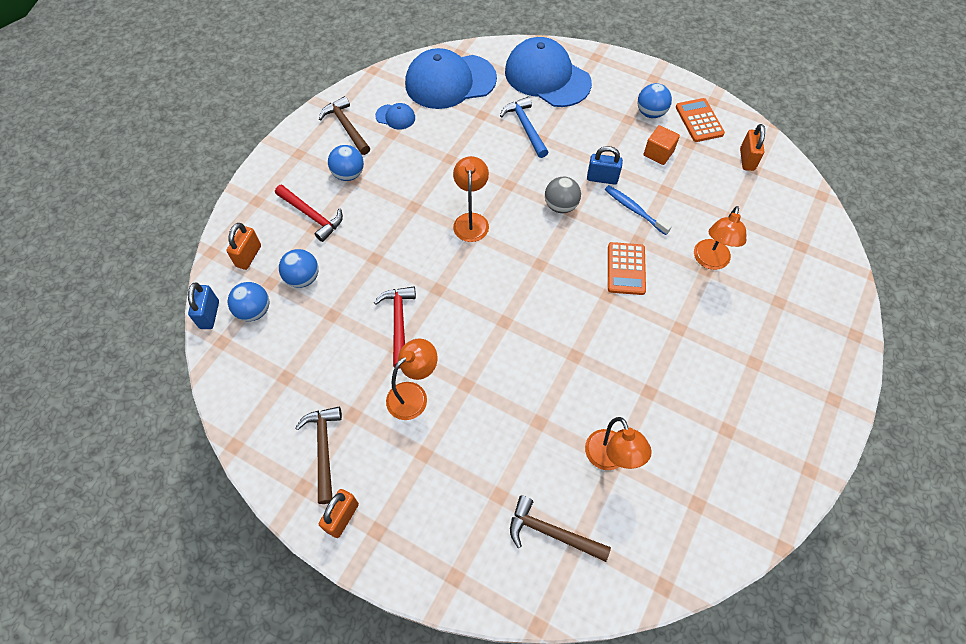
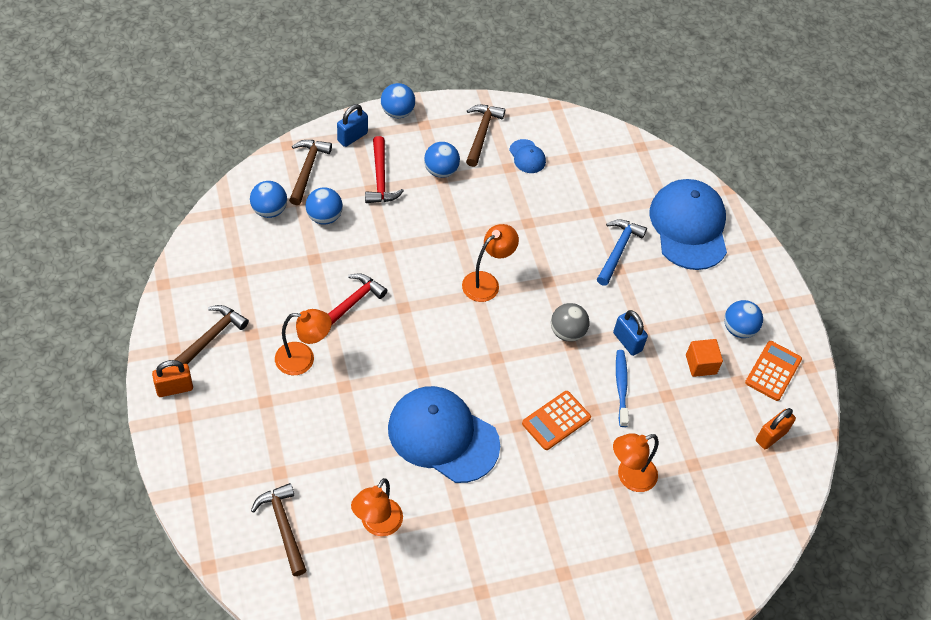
camera: 40 degrees right, 5 degrees down
(209, 315) = (240, 187): blue padlock -> blue padlock (352, 137)
(248, 256) = (307, 169): orange padlock -> brown hammer
(268, 161) = (397, 112): none -> blue ball
(450, 81) = (604, 164): blue cap -> blue cap (443, 436)

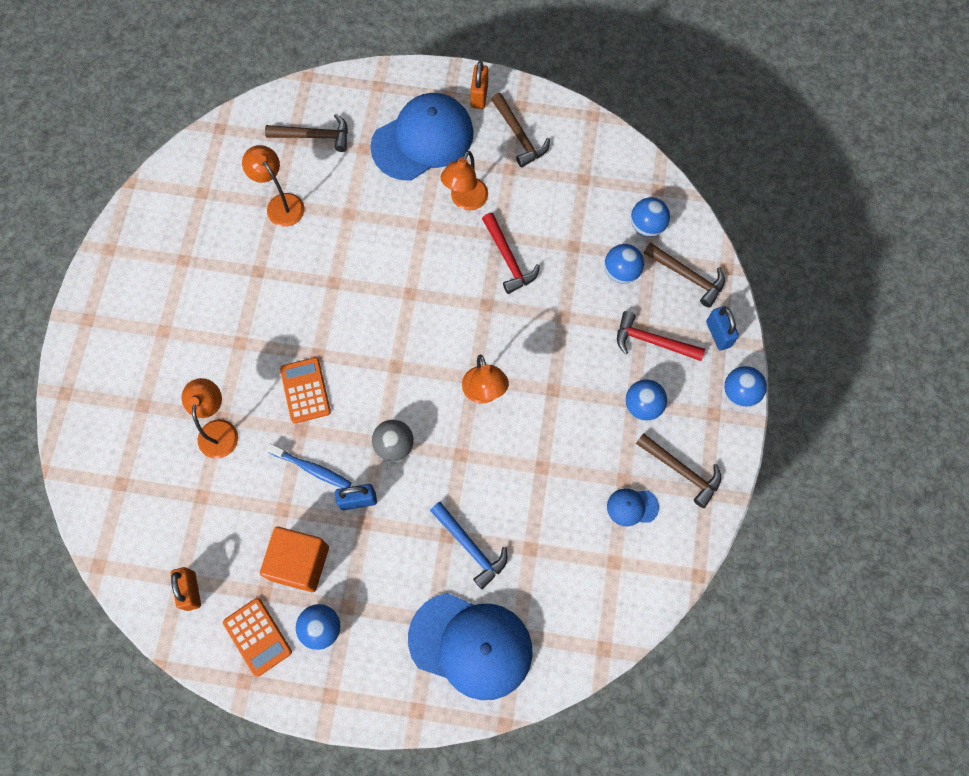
camera: 120 degrees right, 15 degrees up
(443, 436) = (336, 286): blue cap -> blue cap (423, 139)
(701, 364) = (299, 563): orange cube -> orange cube, size x1.65

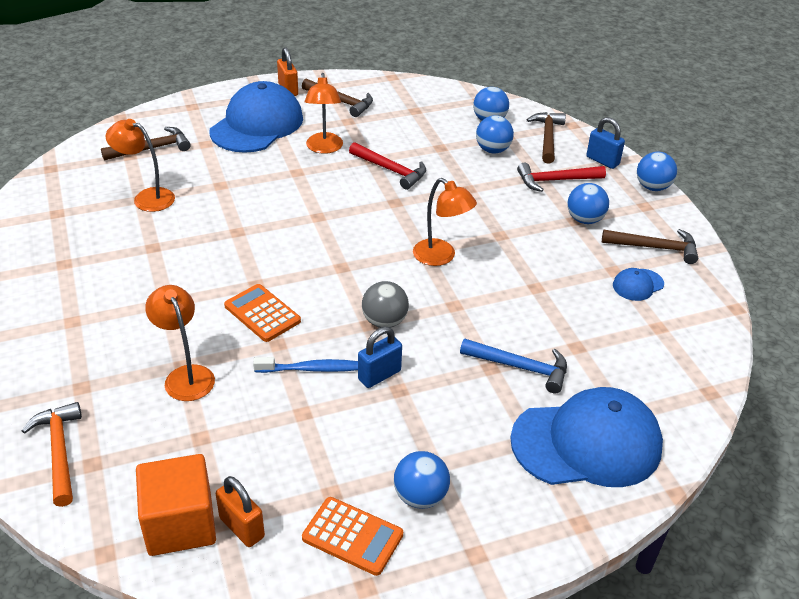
camera: 30 degrees left, 30 degrees down
(104, 461) = (59, 451): none -> orange hammer
(299, 563) = (354, 450): orange cube -> orange cube (180, 524)
(687, 276) = (547, 137): brown hammer -> brown hammer turned 90 degrees counterclockwise

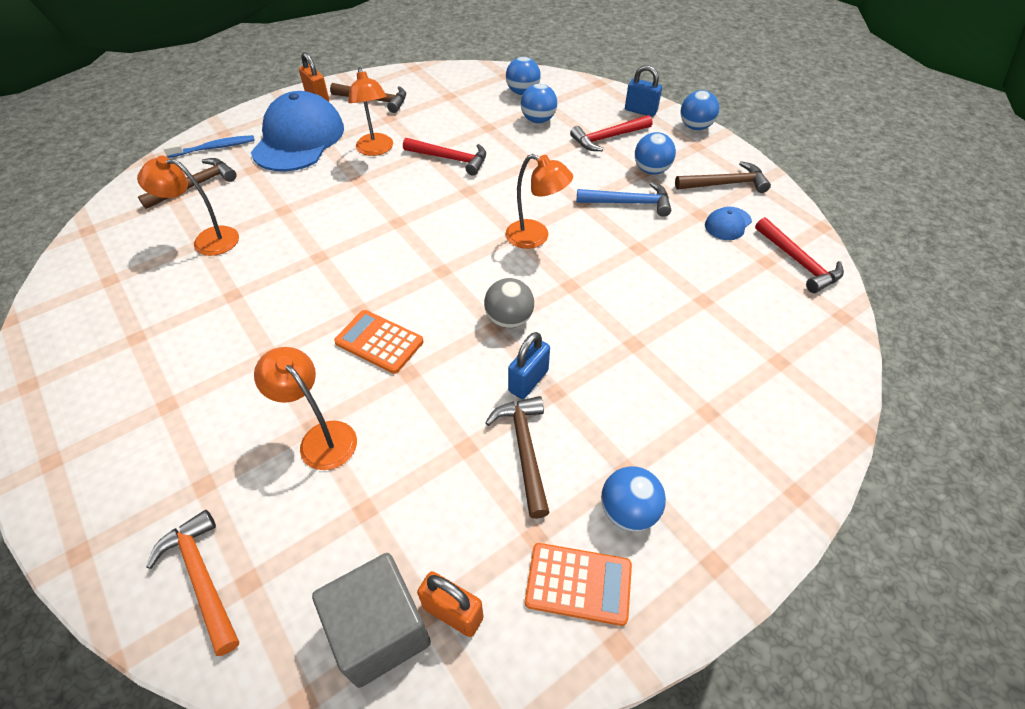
camera: 15 degrees left, 10 degrees up
(180, 524) = (380, 630): orange cube -> grey cube
(312, 369) = (456, 392): blue toothbrush -> blue toothbrush (214, 148)
(520, 367) = (662, 335): blue hammer -> blue hammer (629, 203)
(547, 137) = (582, 98): brown hammer -> brown hammer (524, 450)
(587, 443) = (760, 401): blue cap -> none
(692, 335) = (798, 262): none -> red hammer

